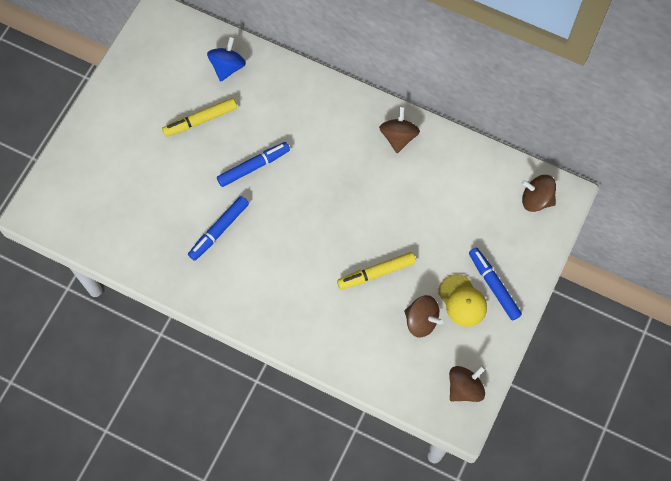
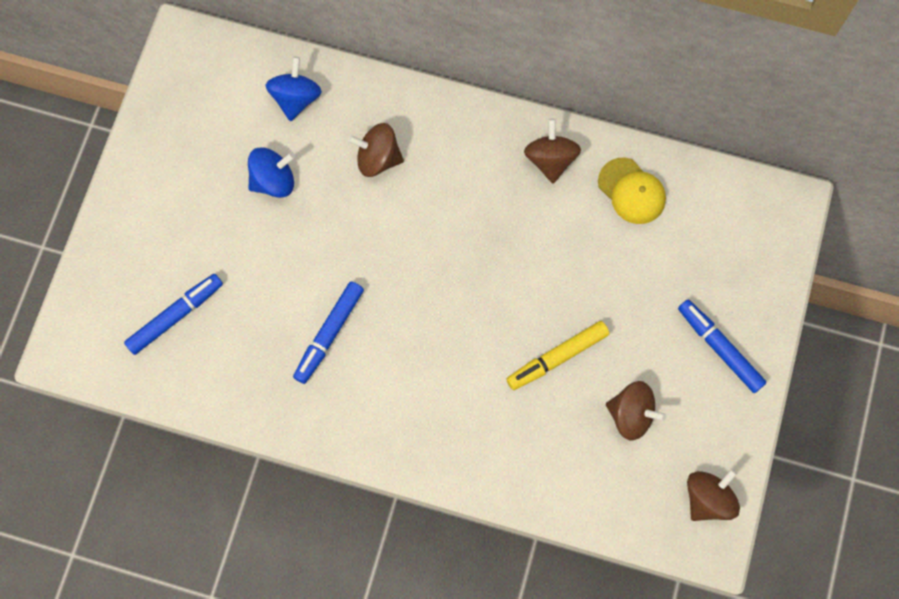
camera: 10 degrees left, 5 degrees up
(201, 120) = (273, 181): yellow marker -> blue spinning top
(253, 167) = (359, 235): blue marker -> blue marker (175, 316)
(462, 301) = (681, 376): yellow cap -> yellow cap (631, 191)
(536, 199) = (753, 217): brown spinning top -> brown spinning top (378, 158)

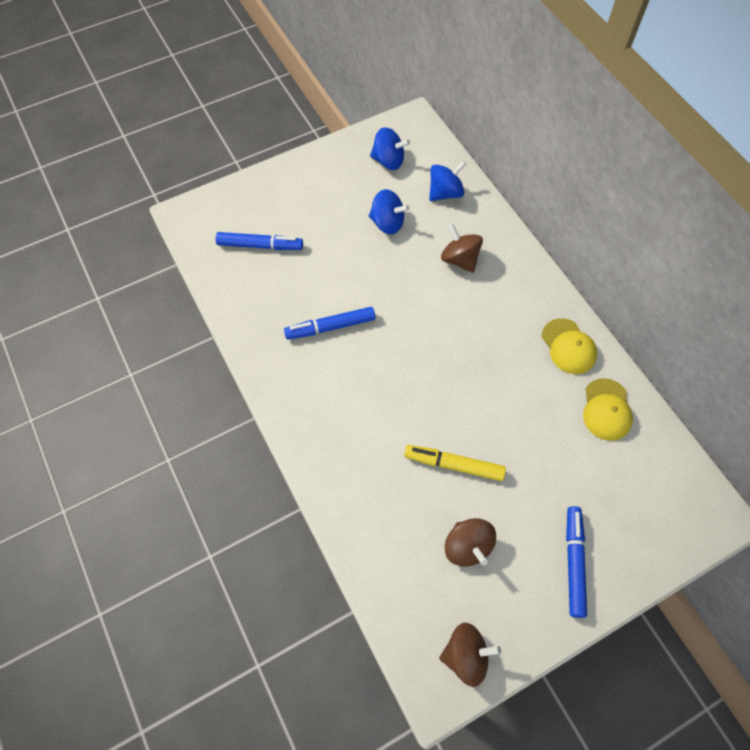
camera: 45 degrees right, 10 degrees down
(205, 111) = (388, 161): none -> blue spinning top
(550, 160) = (568, 346): brown spinning top -> yellow cap

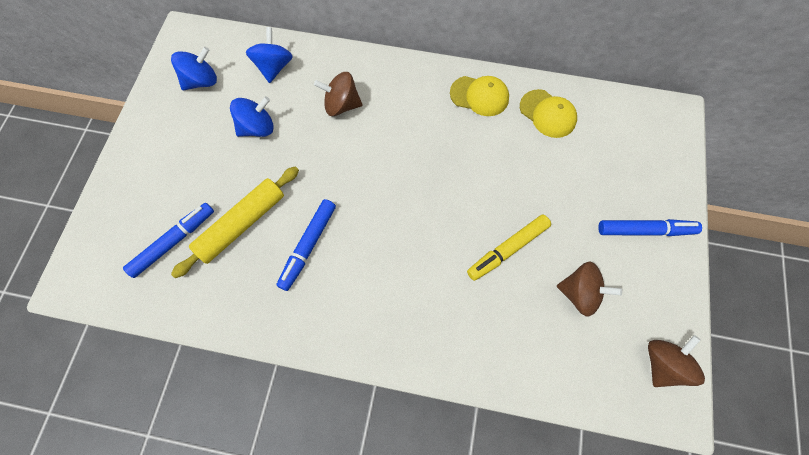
camera: 50 degrees left, 5 degrees up
(308, 274) = (241, 224): none -> yellow rolling pin
(573, 563) = (644, 230): blue marker -> blue marker turned 135 degrees clockwise

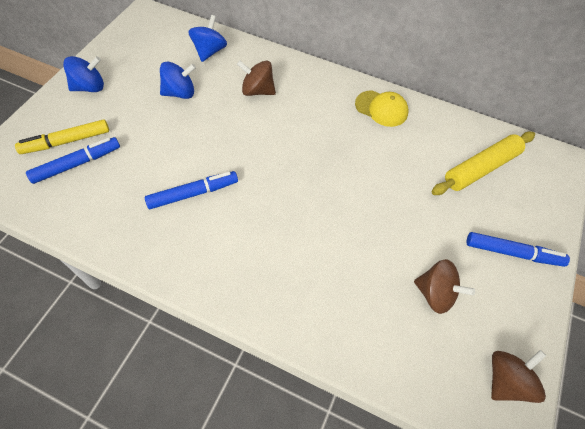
camera: 10 degrees right, 10 degrees down
(201, 81) = (146, 49): blue spinning top -> blue spinning top (89, 87)
(241, 224) = (140, 163): yellow rolling pin -> yellow rolling pin (481, 168)
(308, 245) = (192, 194): blue marker -> blue marker turned 150 degrees counterclockwise
(508, 249) = (375, 239): yellow marker -> yellow marker (67, 141)
(547, 114) = (440, 135): yellow cap -> none

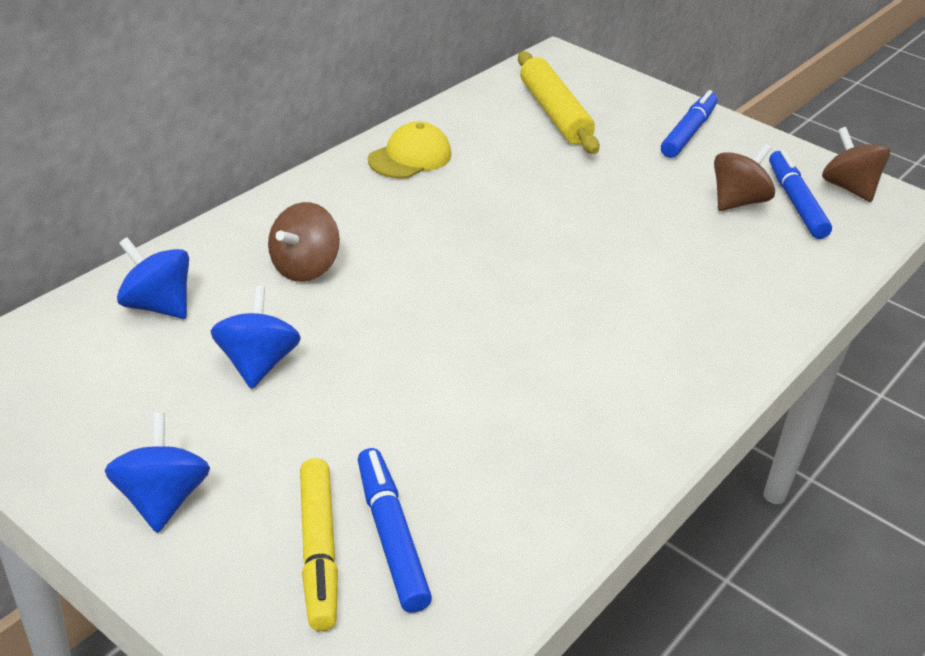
camera: 75 degrees left, 20 degrees down
(192, 194) = (518, 385): blue marker -> blue marker (795, 203)

